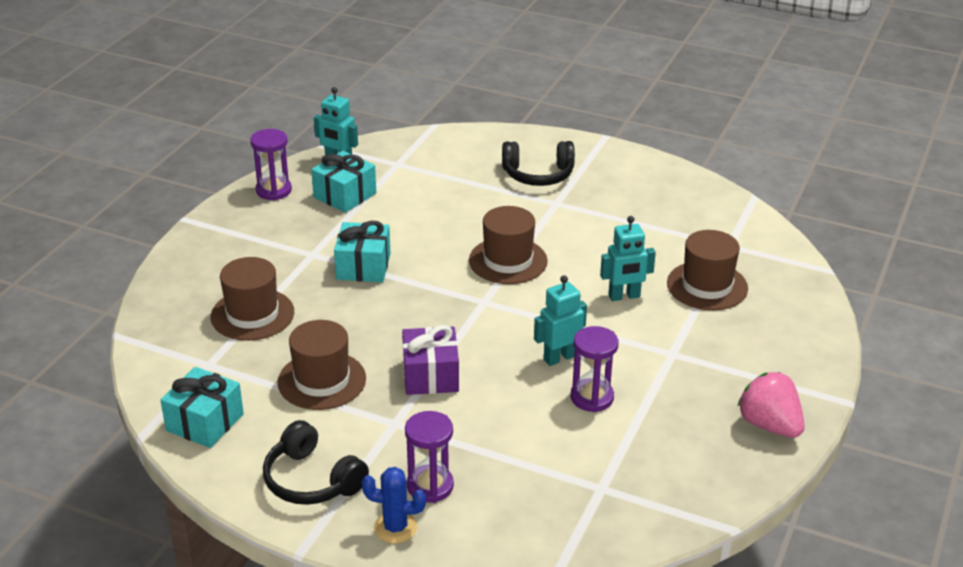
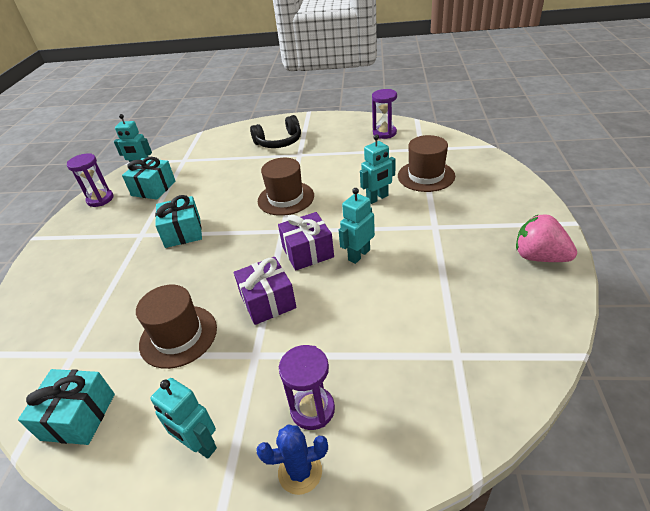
camera: 15 degrees left, 5 degrees up
(252, 314) = (104, 296): brown hat -> none
(312, 480) = (199, 445): black headphones -> turquoise robot
(501, 336) = (307, 252): none -> purple gift
(592, 397) = (400, 278): purple hourglass -> purple hourglass (384, 133)

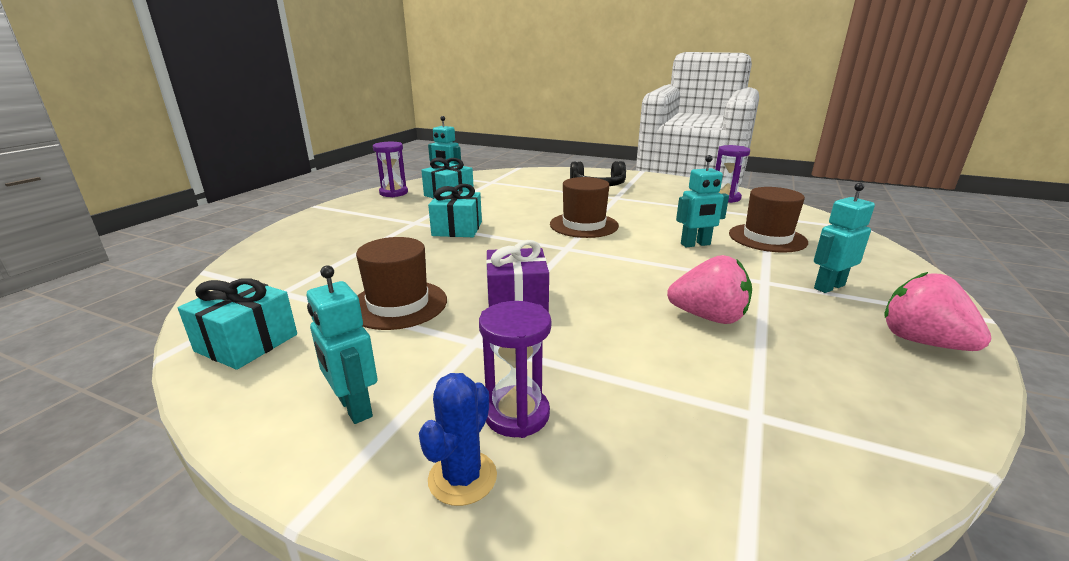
camera: 15 degrees right, 15 degrees down
(300, 472) = (462, 478): blue cactus -> blue cactus turned 75 degrees counterclockwise
(307, 252) = (587, 270): purple gift -> none
(359, 255) = (650, 285): turquoise robot -> turquoise robot (828, 287)
(407, 276) = (708, 317): none -> pink strawberry

